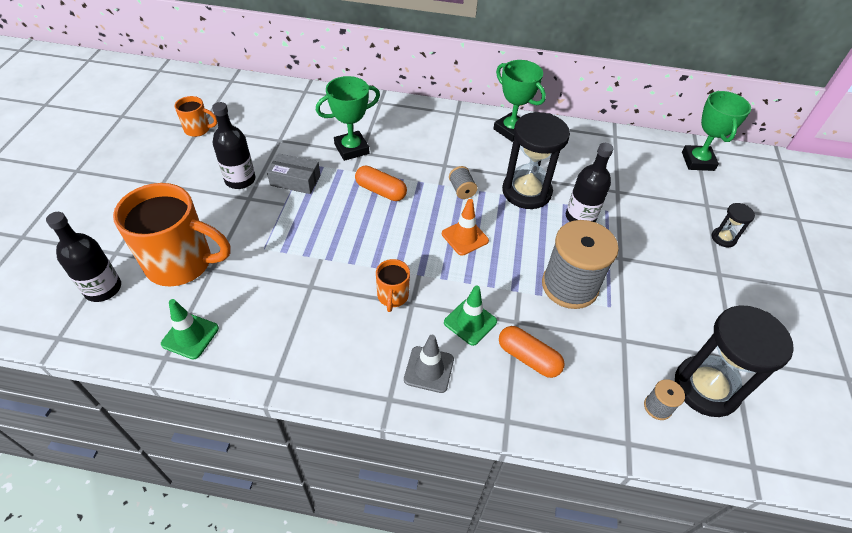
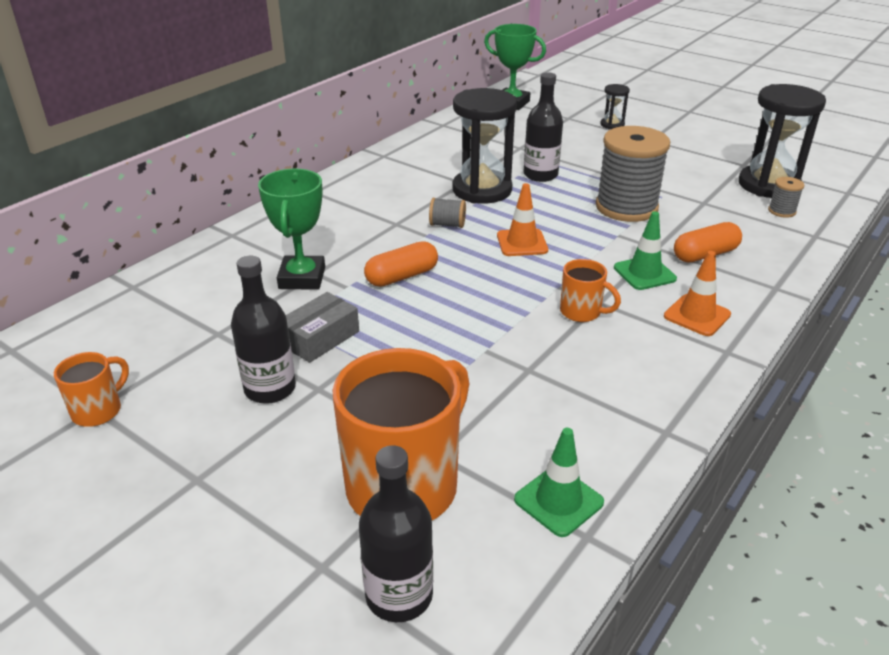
camera: 60 degrees left, 15 degrees down
(429, 369) = (697, 315): grey traffic cone -> orange traffic cone
(511, 130) = (378, 170): green trophy -> none

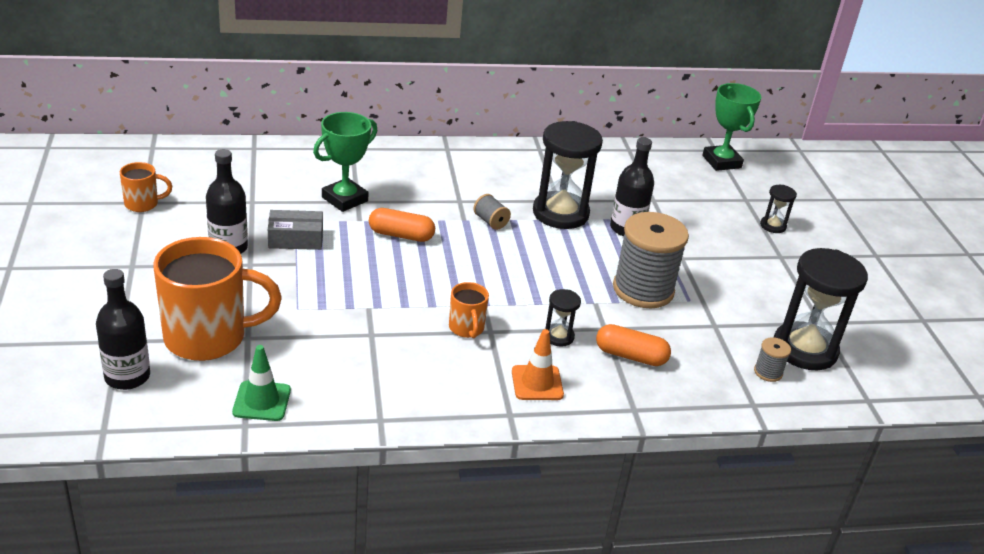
camera: 40 degrees right, 0 degrees up
(522, 243) = (516, 264): orange traffic cone -> none
(644, 273) = (558, 336): green traffic cone -> black hourglass

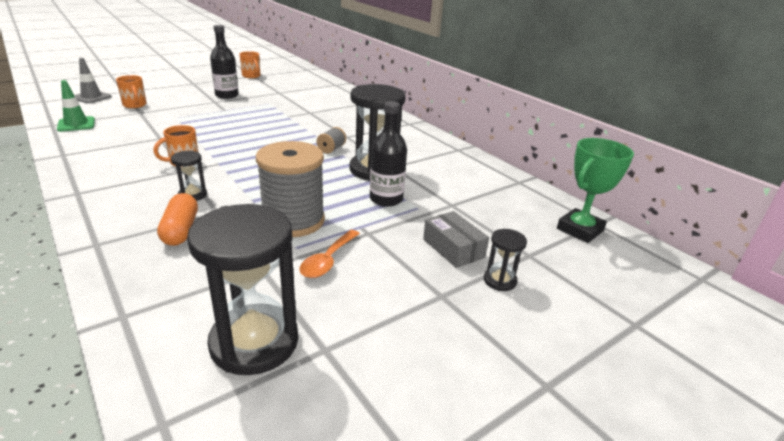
camera: 65 degrees right, 5 degrees down
(127, 377) = (92, 97): black bottle -> grey traffic cone
(209, 338) = (135, 105): orange mug -> orange mug, size x0.48
(295, 239) = (250, 106): grey box -> grey box (453, 248)
(344, 199) = (307, 109): green trophy -> none
(401, 235) = (283, 128): orange capsule -> none
(537, 383) = (122, 196): orange traffic cone -> none
(716, 290) = (328, 260): none -> orange spoon
(768, 372) = (190, 318): grey spool -> none

